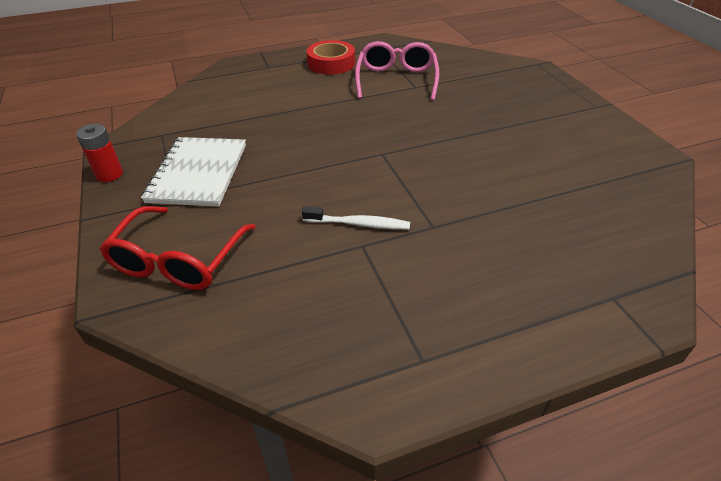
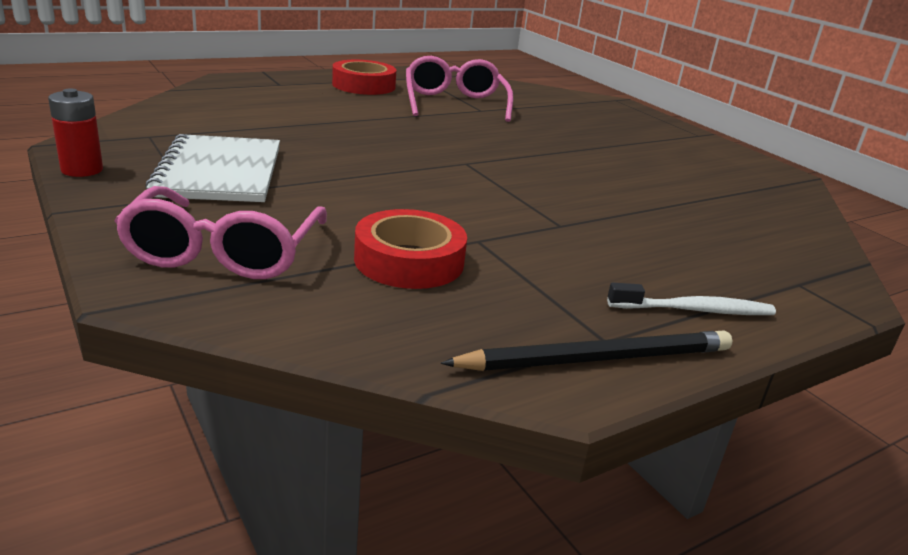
camera: 15 degrees left, 15 degrees down
(179, 260) = (224, 252): red glasses -> pink glasses
(303, 269) = (409, 261): none -> red tape
(359, 224) = (465, 221): white toothbrush -> white toothbrush (695, 310)
(408, 380) = (597, 358): none -> black pencil

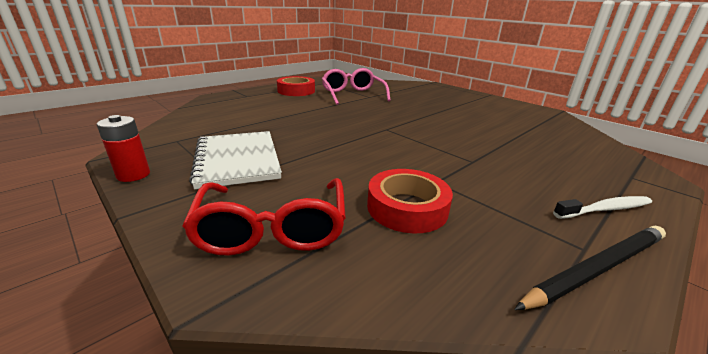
camera: 10 degrees left, 0 degrees up
(224, 252) = (273, 228): pink glasses -> red glasses

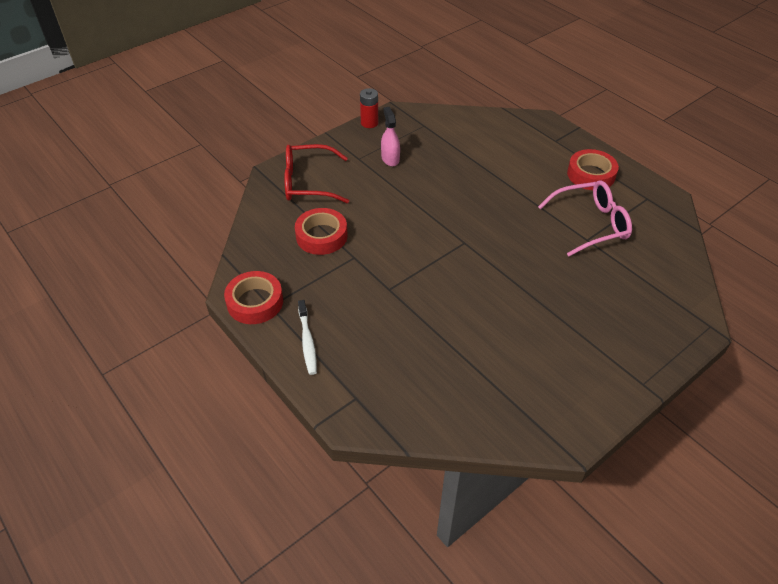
camera: 95 degrees right, 20 degrees up
(237, 160) = (390, 159): white notebook -> pink spray bottle
(597, 268) = (255, 302): black pencil -> red tape

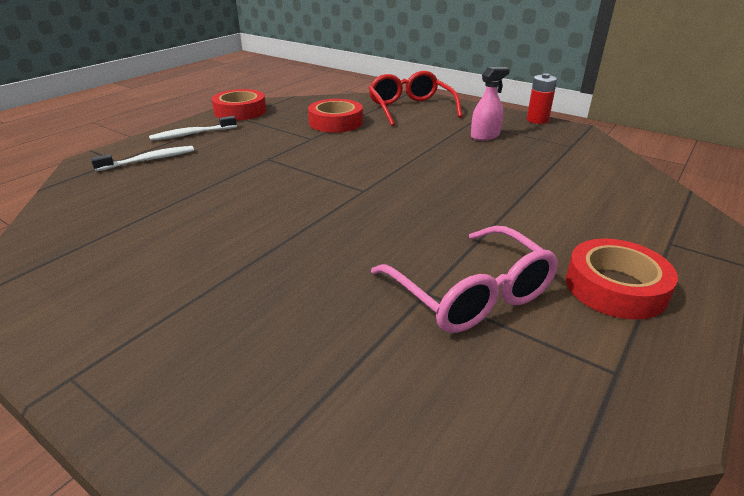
camera: 75 degrees right, 15 degrees down
(364, 372) = (149, 160): none -> white toothbrush

